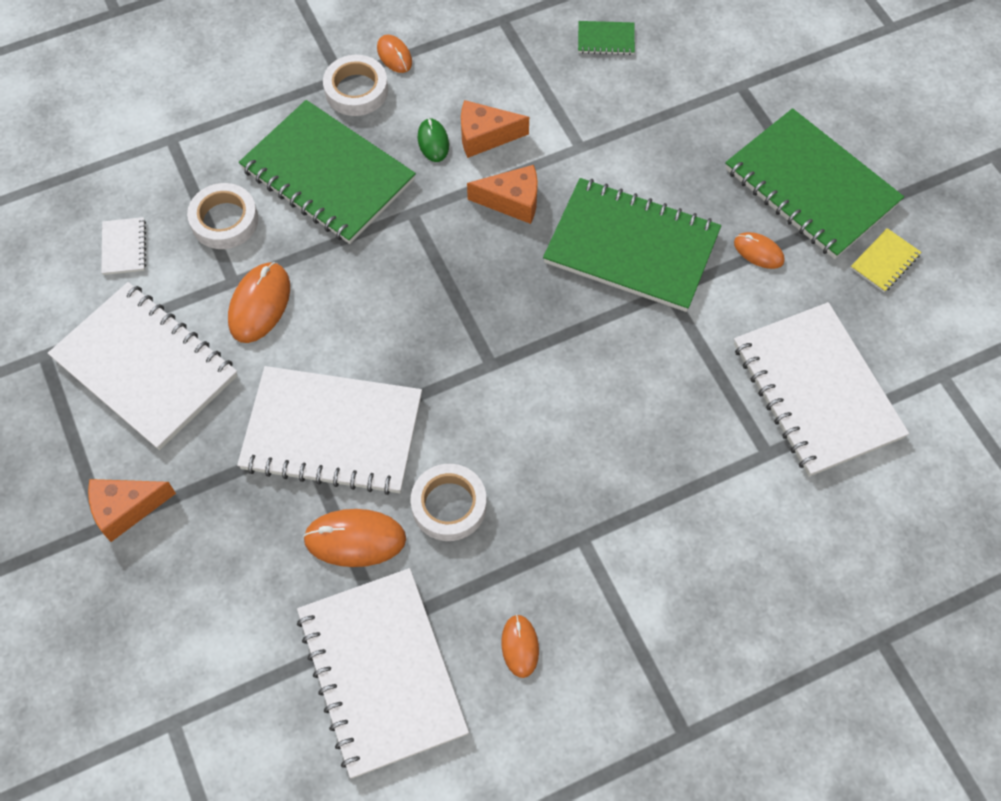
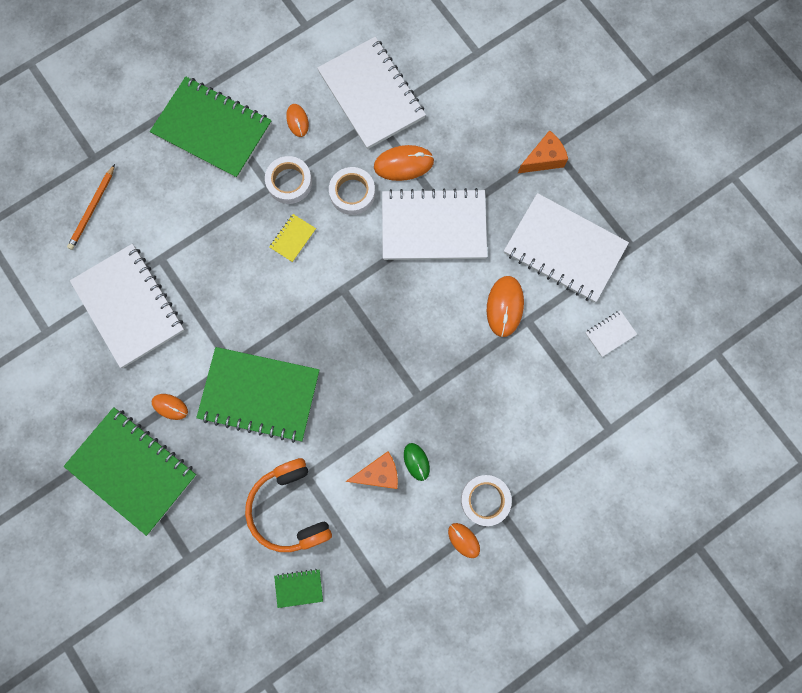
camera: 170 degrees right, 15 degrees up
(124, 247) = (610, 333): white notebook -> white notebook turned 75 degrees clockwise
(224, 220) = (548, 367): white tape -> white tape (289, 182)
(327, 175) = (486, 418): green notebook -> green notebook (213, 129)
(512, 201) = (349, 418): orange cheese -> none
(606, 117) = (290, 508): none -> orange headphones
(879, 550) = (92, 209): none -> orange pencil
(885, 261) = (81, 414): yellow notebook -> yellow notebook (292, 238)

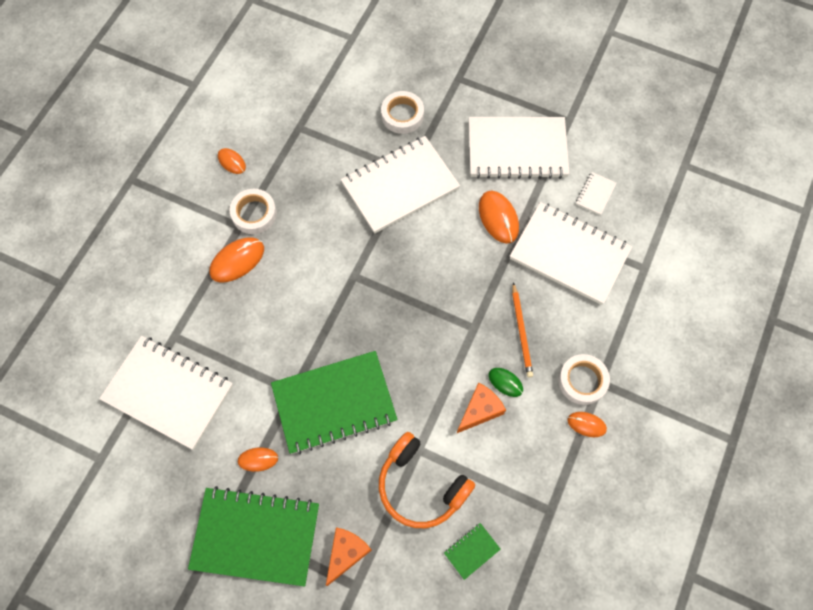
camera: 30 degrees left, 10 degrees down
(92, 209) = (84, 327): orange pencil -> orange pencil (521, 332)
(213, 129) = (159, 205): green notebook -> none
(292, 238) = (285, 257): yellow notebook -> none
(352, 193) = (314, 195): white tape -> white tape (402, 115)
(371, 95) = (284, 111): white notebook -> white notebook (569, 254)
(403, 164) = (344, 150): orange mouse -> orange mouse (237, 261)
(543, 159) = (456, 90): orange cheese -> orange cheese (346, 553)

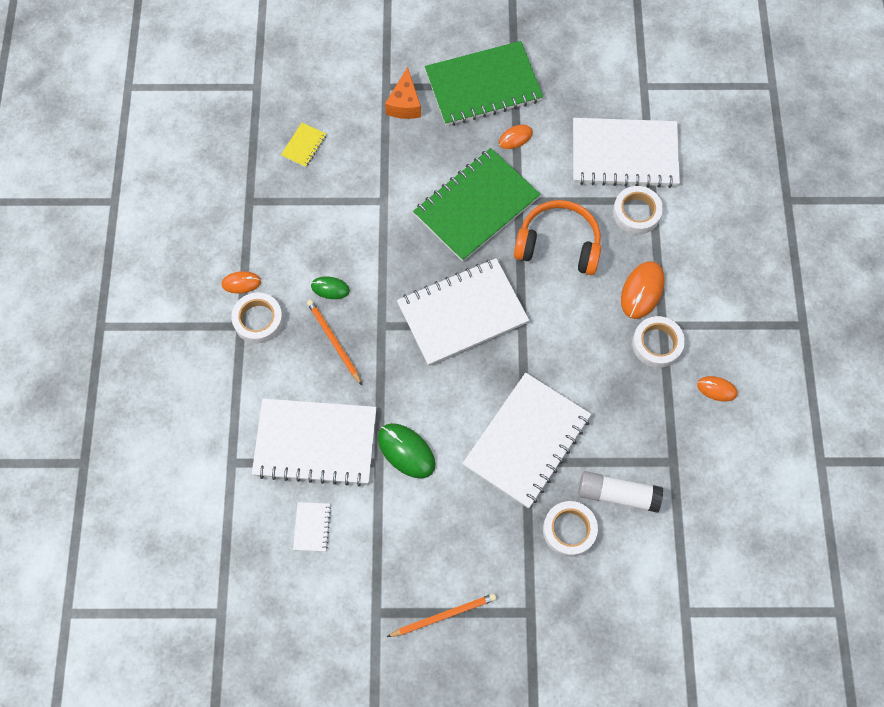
camera: 155 degrees right, 0 degrees up
(196, 331) = (636, 213): none -> white tape
(353, 123) = (617, 494): none -> white glue stick
(421, 486) = (368, 174): orange headphones -> orange headphones (558, 245)
(471, 551) = (304, 146): green notebook -> yellow notebook
(480, 410) = (343, 254): orange cheese -> none
(498, 218) = (406, 451): orange mouse -> green mouse
(517, 149) = (420, 544): white notebook -> white notebook (462, 313)
(520, 100) = (444, 615): none -> orange pencil

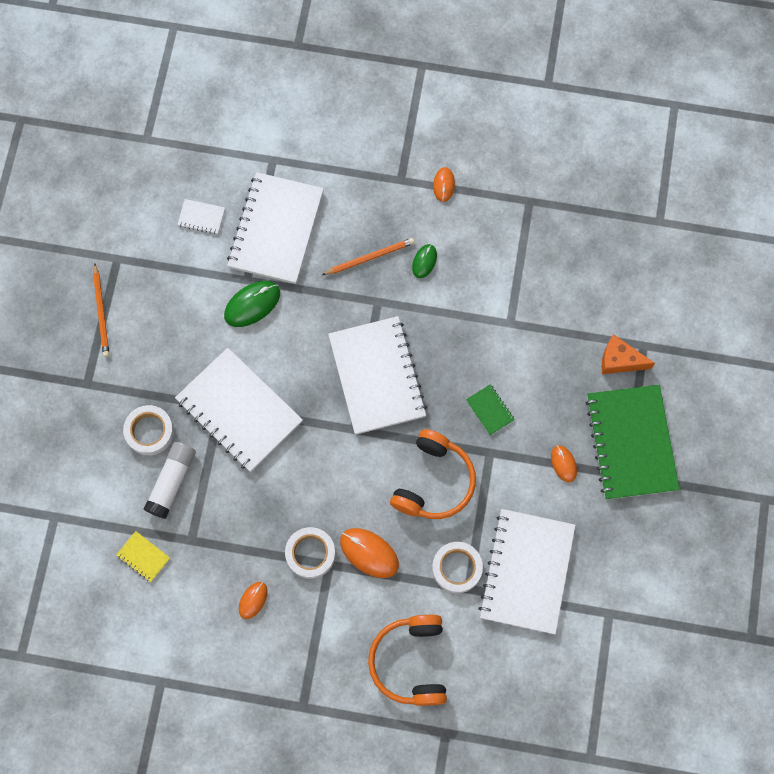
camera: 100 degrees right, 5 degrees up
(258, 320) = (403, 195): white tape -> none
(304, 146) = (583, 257): yellow notebook -> yellow notebook (143, 557)
(476, 206) = (490, 410): green notebook -> green notebook, size x0.40
(733, 238) = (410, 662): none -> orange headphones

